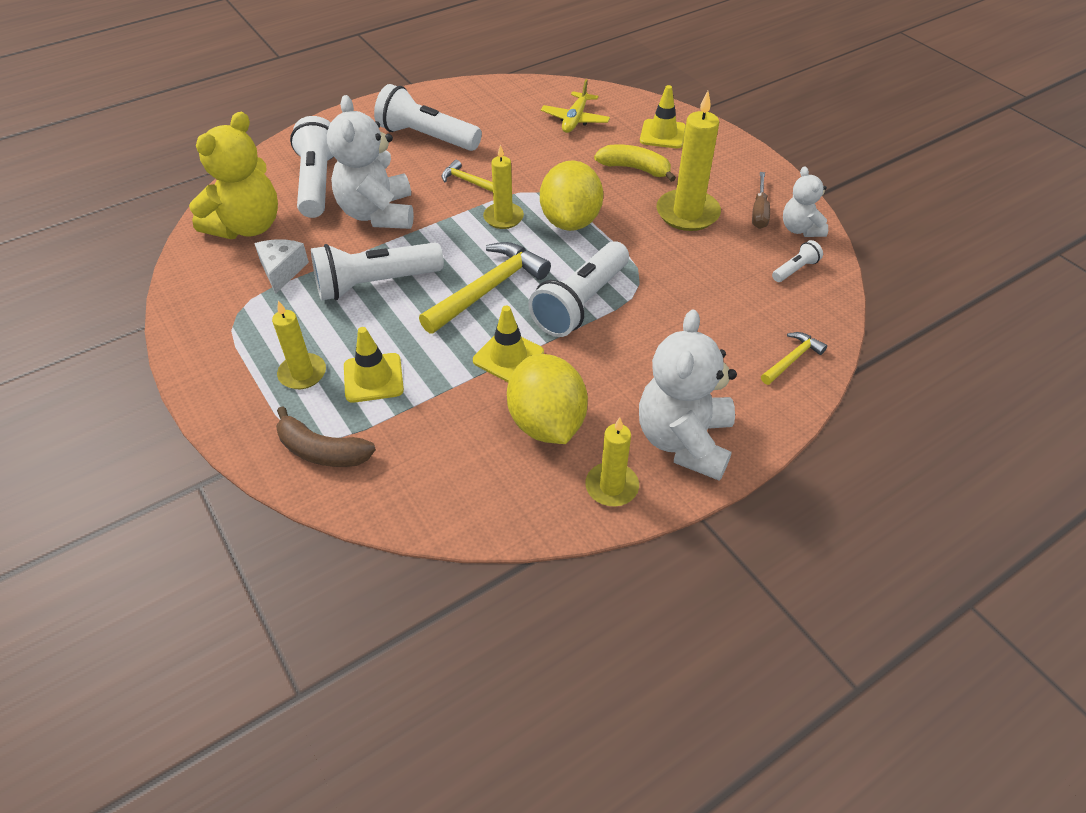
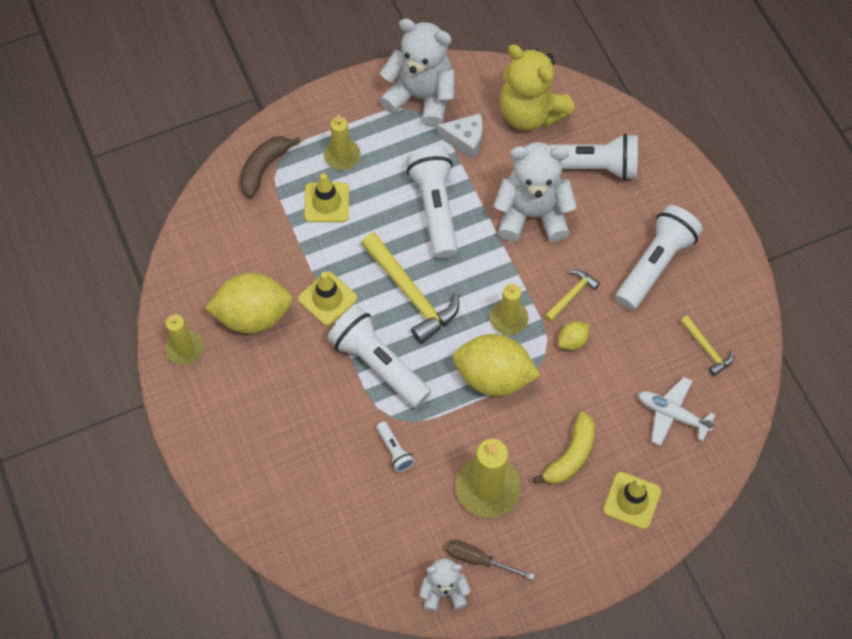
camera: 100 degrees right, 15 degrees up
(518, 177) = (572, 341): none -> yellow lemon
(575, 120) = (672, 414): yellow plane -> white plane
(684, 441) = (212, 408): white teddy bear -> white teddy bear (421, 97)
(792, 359) = (274, 518): yellow hammer -> yellow hammer (707, 349)
(795, 269) = (386, 563): white flashlight -> white flashlight (394, 450)

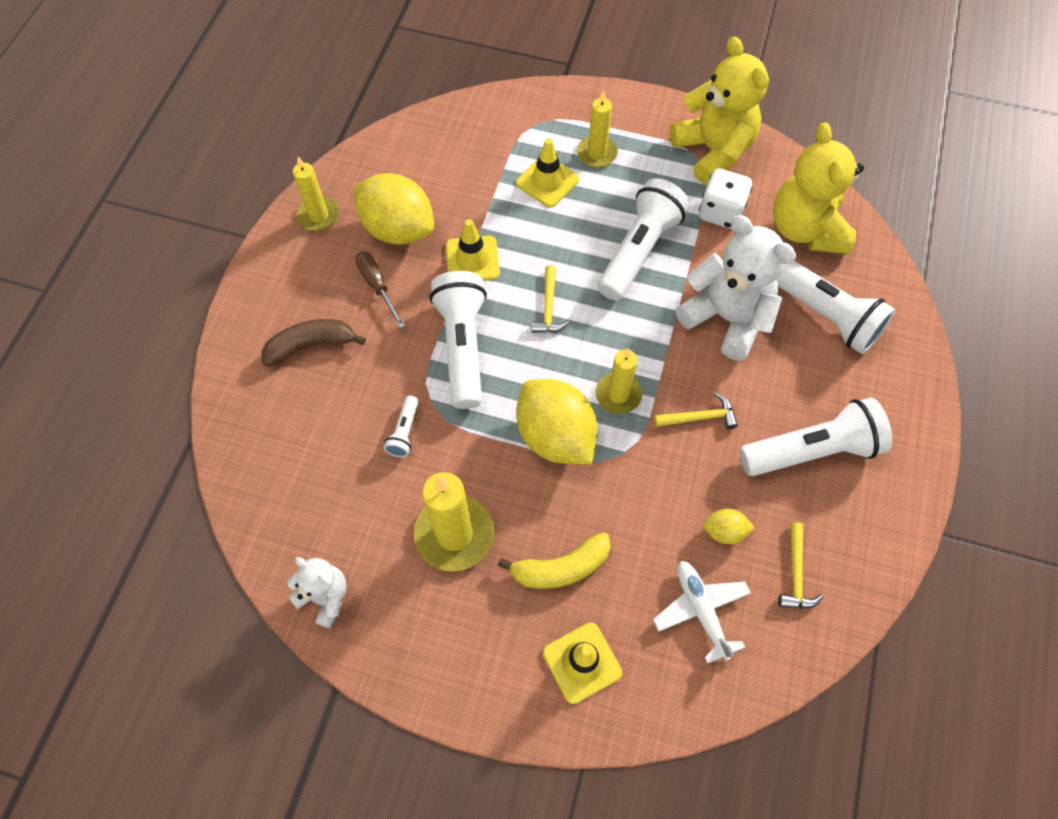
camera: 40 degrees right, 0 degrees up
(264, 168) = (521, 120): brown banana -> brown banana (311, 345)
(411, 293) = (549, 307): yellow hammer -> yellow hammer, size x0.52
(421, 97) = (713, 151): white teddy bear -> yellow teddy bear
(465, 140) = (720, 212): white cheese -> white dice
(478, 559) = (383, 594): brown screwdriver -> brown screwdriver (377, 286)
(572, 341) = (661, 460): yellow lemon -> yellow lemon (724, 531)

